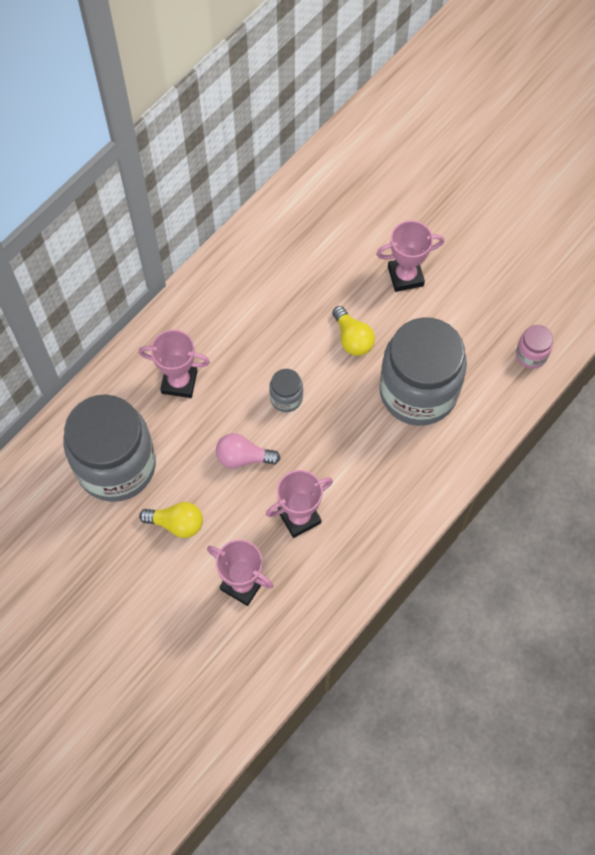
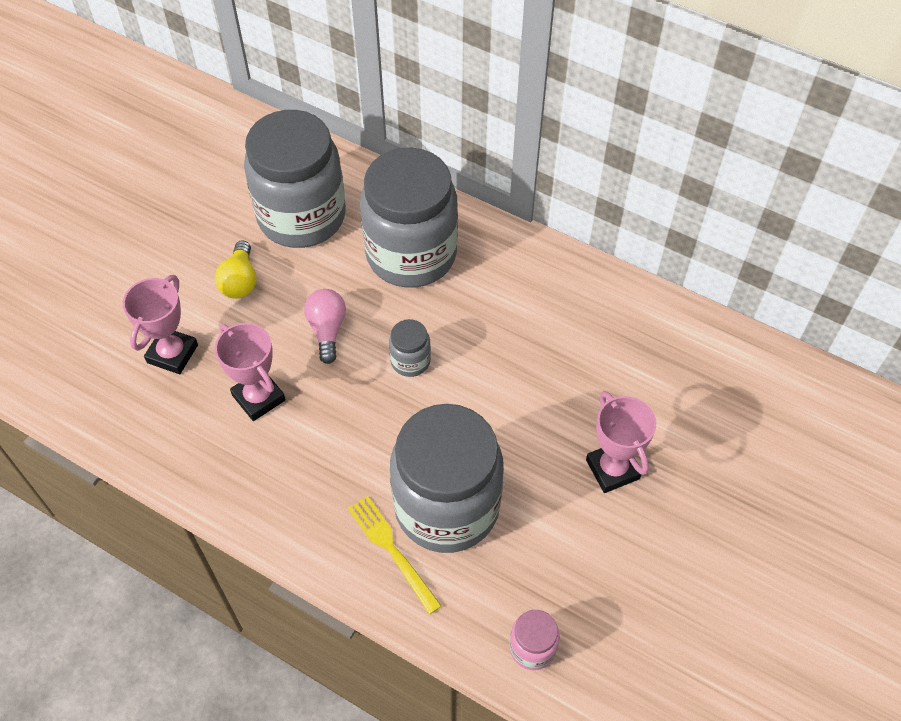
camera: 80 degrees right, 10 degrees down
(179, 382) = (411, 254): pink trophy -> grey jar
(352, 338) = (506, 420): yellow light bulb -> none
(447, 434) = (392, 550): none -> yellow fork

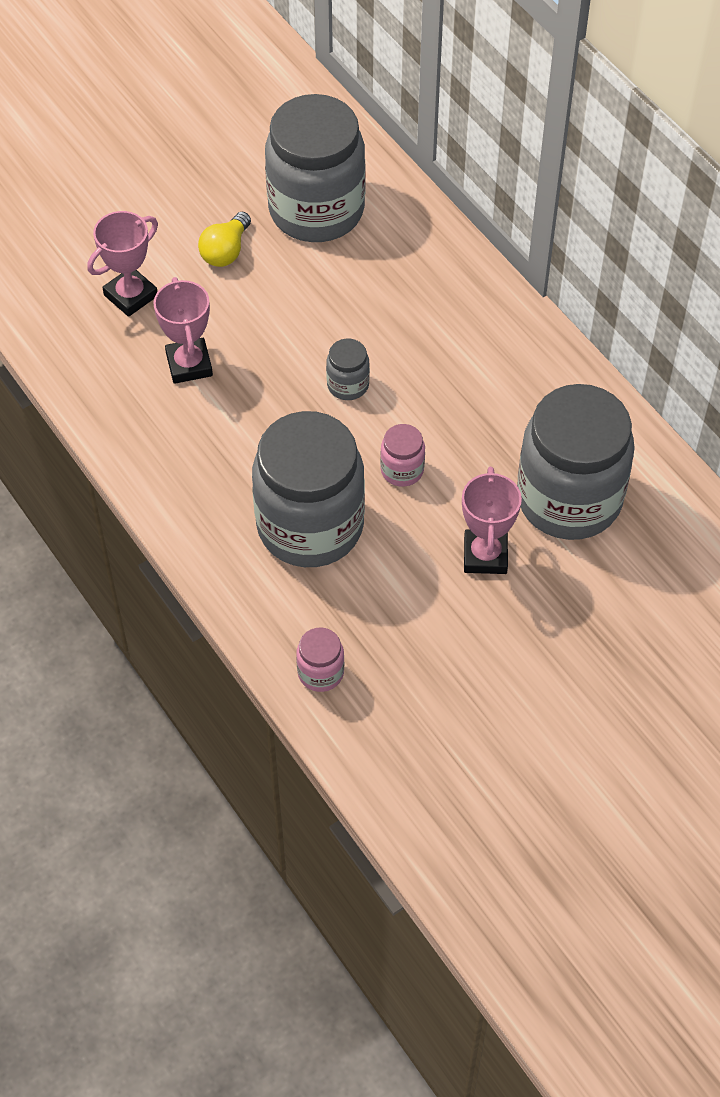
camera: 25 degrees right, 0 degrees up
(327, 330) = (284, 327): pink light bulb -> none
(392, 550) = (240, 542): yellow fork -> none
(411, 254) = (404, 285): grey jar -> grey jar (569, 499)
(499, 420) = (402, 470): none -> pink jar

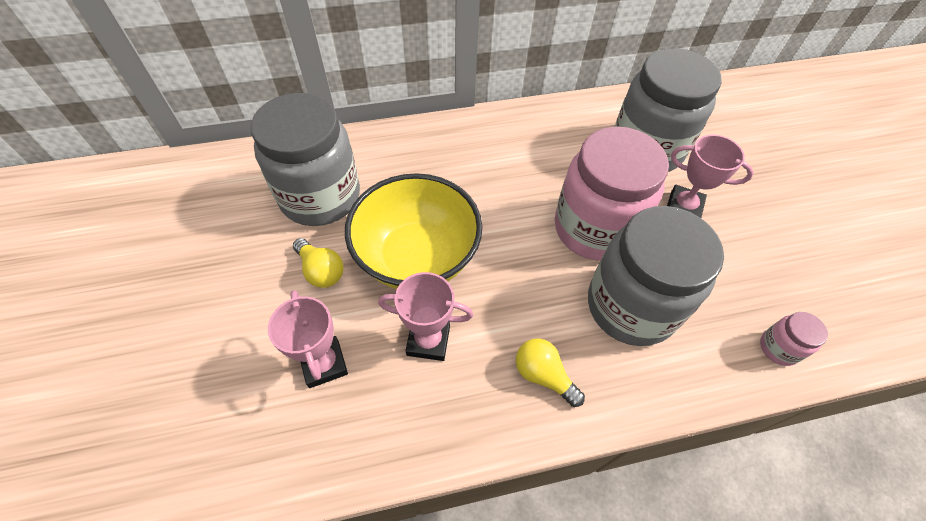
camera: 70 degrees left, 0 degrees up
(194, 467) = (543, 375): none -> yellow light bulb
(280, 322) = (417, 258): none -> yellow bowl
(348, 385) = (501, 234): grey jar -> none
(402, 470) = (594, 229): pink jar -> pink jar, size x2.42

